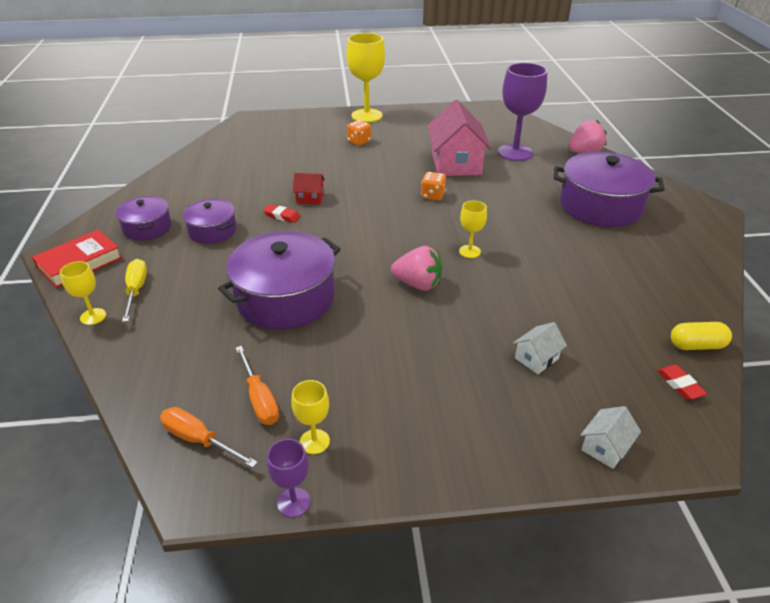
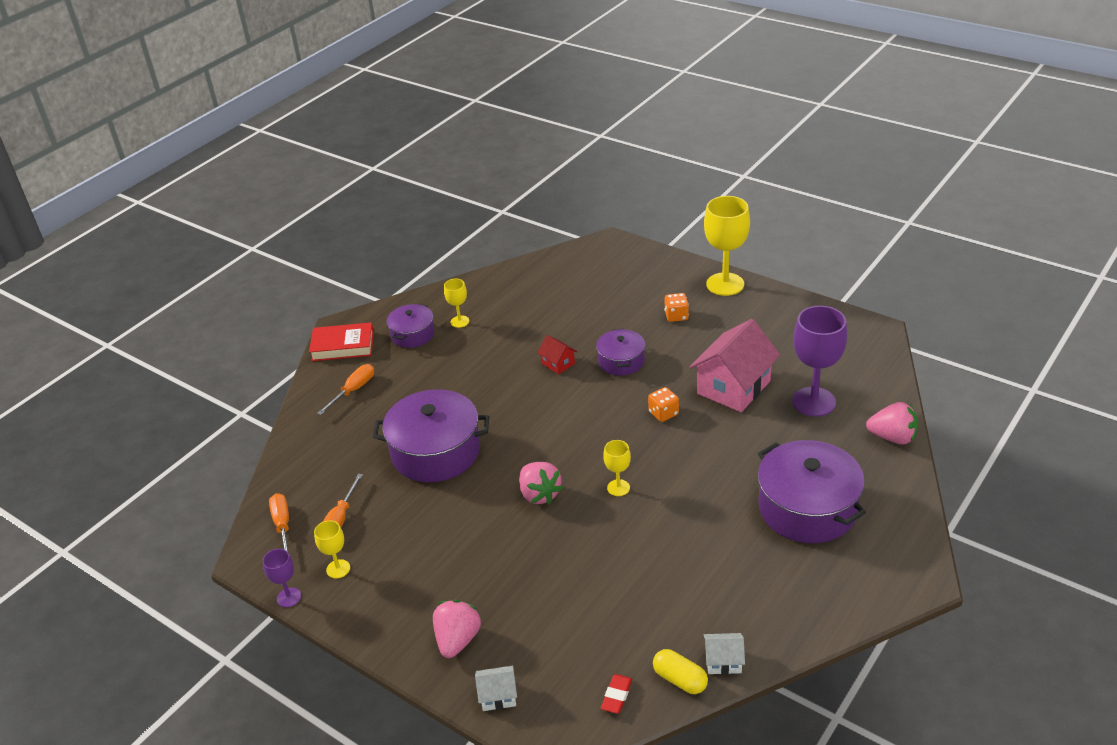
camera: 45 degrees right, 0 degrees up
(93, 316) = (311, 398): yellow goblet -> yellow goblet (460, 321)
(136, 290) = (353, 390): yellow screwdriver -> orange screwdriver
(212, 231) = (452, 361): purple pot -> purple pot (621, 361)
(282, 216) = (516, 372): red eraser -> none
(509, 427) = (457, 640): none -> pink strawberry
(536, 358) = (542, 607): white house -> white house (723, 661)

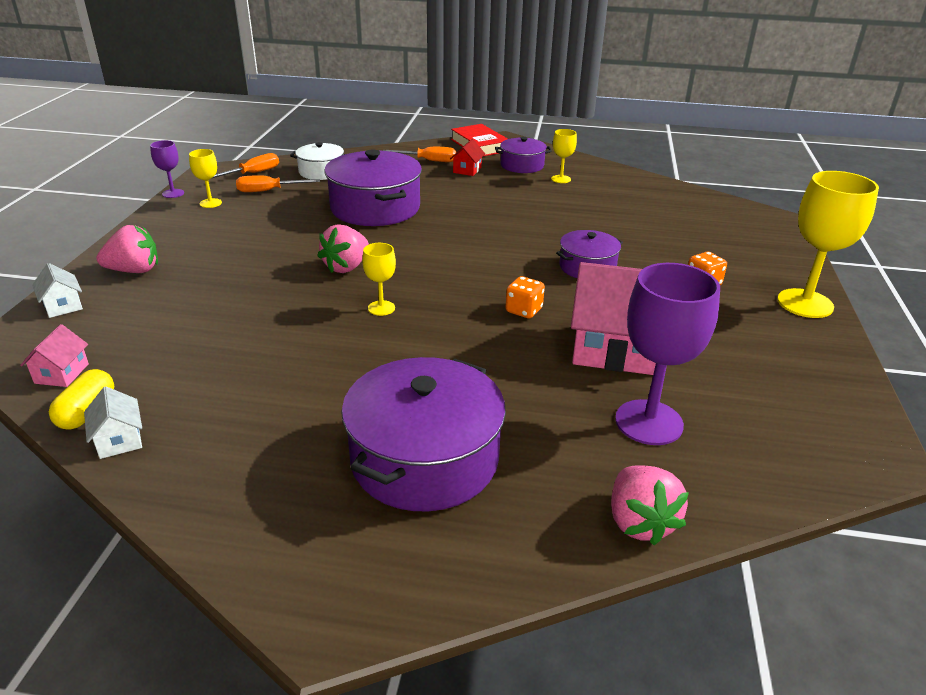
camera: 60 degrees right, 5 degrees down
(320, 472) = (321, 172): none -> white pot
(558, 363) = (548, 235): red house -> red house (467, 170)
(616, 696) = (61, 373): red eraser -> pink house

